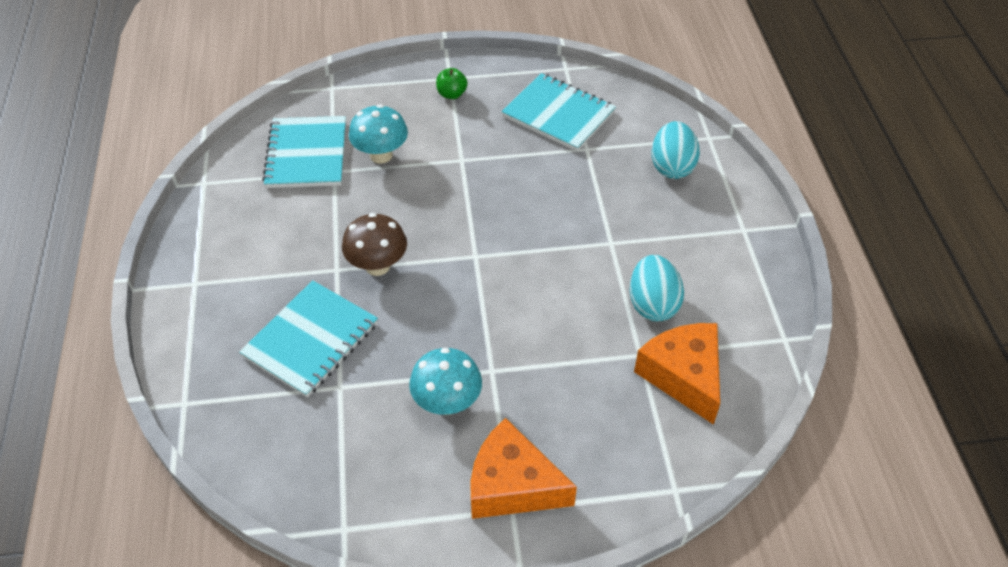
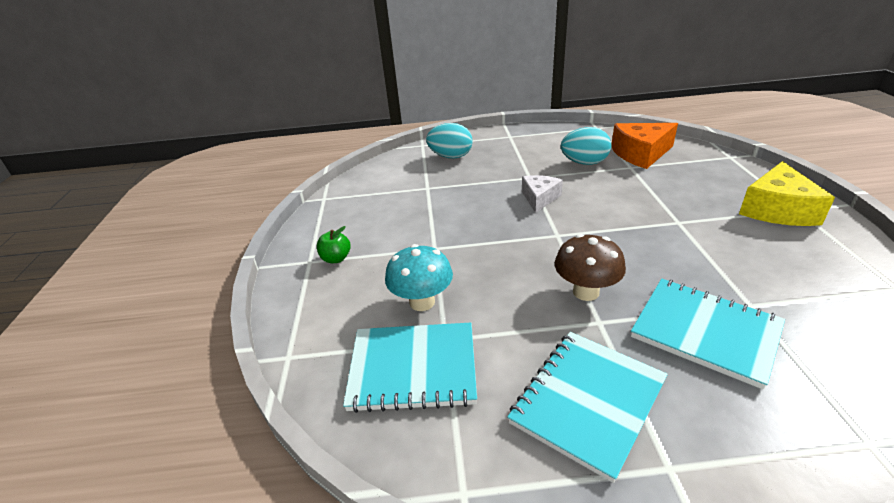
camera: 85 degrees left, 15 degrees down
(447, 403) = (725, 241): turquoise mushroom -> none
(512, 485) = (777, 209): orange cheese -> yellow cheese
(555, 248) = (539, 198): none -> white cheese
(558, 114) = (383, 200): turquoise notebook -> turquoise notebook (588, 402)

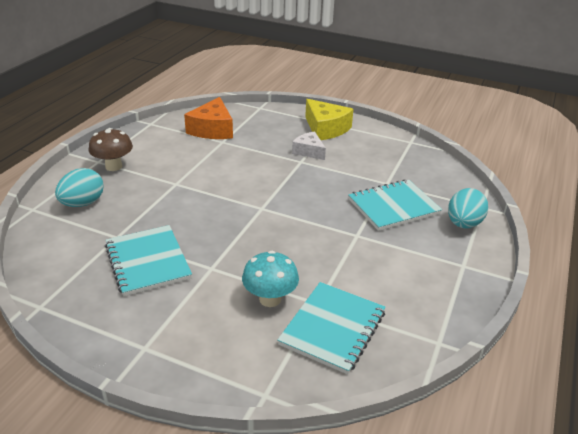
camera: 65 degrees left, 0 degrees up
(336, 258) = (161, 328): green apple -> none
(539, 198) = (210, 193): white cheese -> white cheese (309, 151)
(584, 163) = (191, 154): turquoise egg -> turquoise egg (463, 224)
(586, 292) = (328, 226): brown mushroom -> brown mushroom (114, 166)
(588, 402) = (410, 269): turquoise notebook -> turquoise notebook (148, 262)

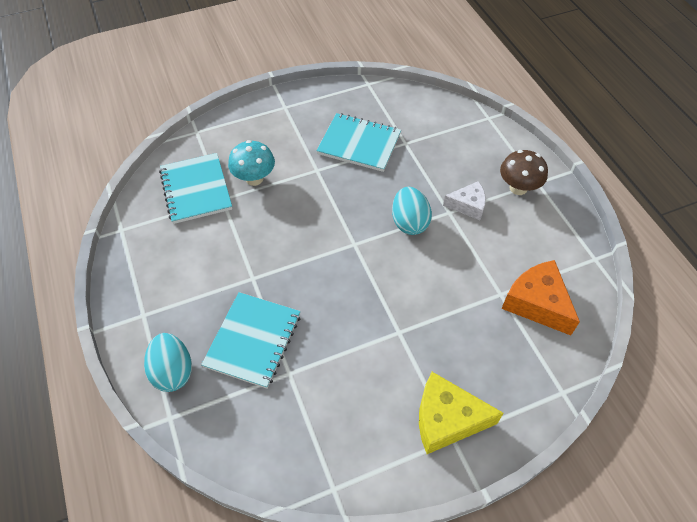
camera: 135 degrees right, 20 degrees up
(83, 203) = (471, 145): turquoise egg -> turquoise egg (409, 222)
(309, 151) = (411, 356): white cheese -> white cheese (468, 205)

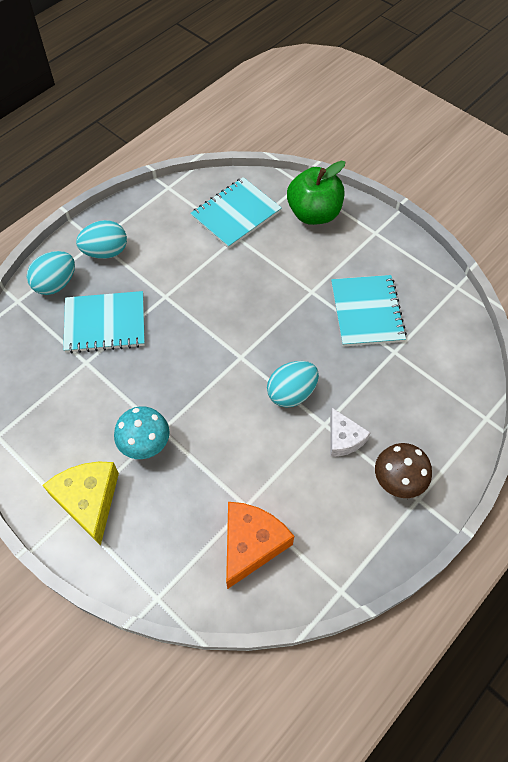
camera: 65 degrees right, 5 degrees up
(163, 311) = (106, 252): none -> turquoise egg
(236, 136) = (314, 214): none -> green apple
(254, 179) = (272, 249): turquoise mushroom -> turquoise mushroom (145, 444)

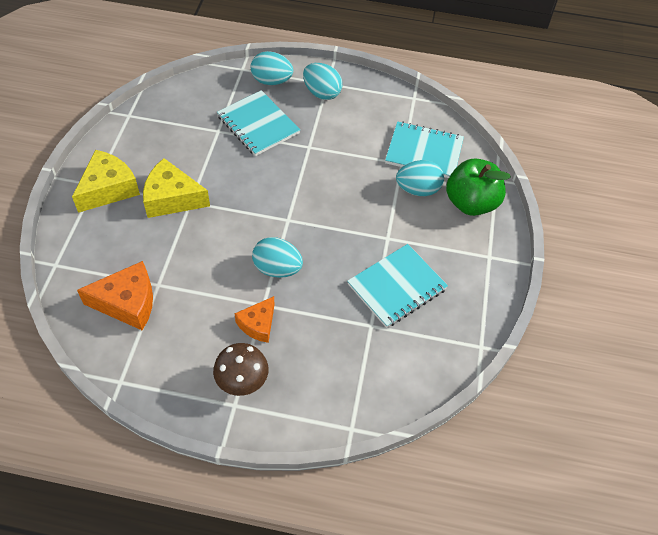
camera: 55 degrees right, 5 degrees down
(145, 444) = (172, 198): turquoise mushroom -> yellow cheese
(274, 242) = (417, 190): none -> turquoise egg
(343, 439) = (258, 324): white cheese -> orange cheese

